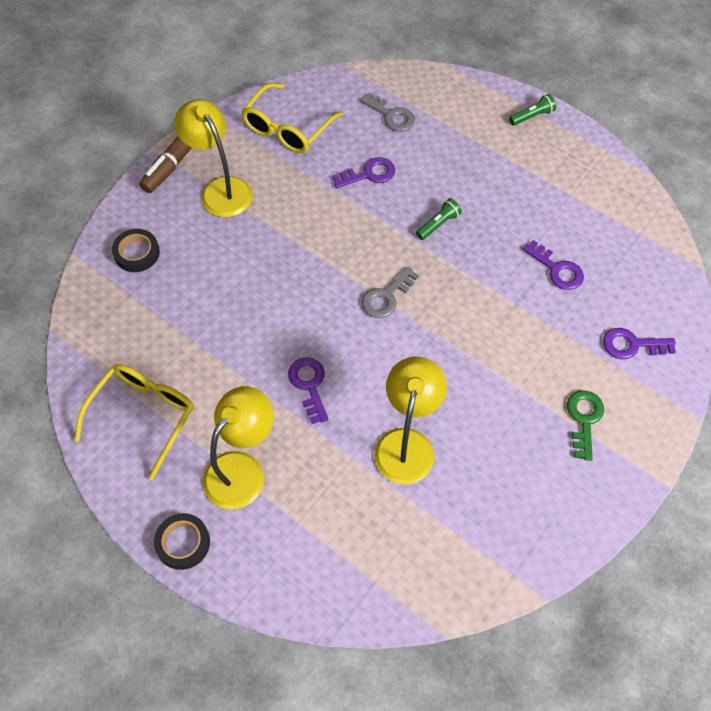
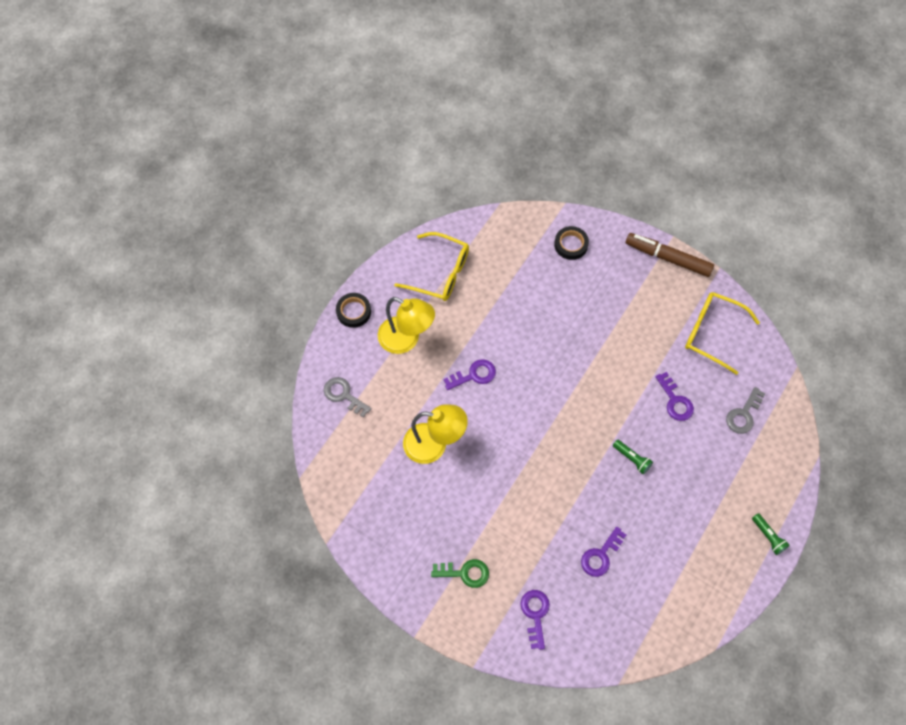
camera: 85 degrees right, 5 degrees up
(221, 189) = (639, 292): yellow lamp -> none
(386, 297) = (556, 423): grey key -> grey key (343, 395)

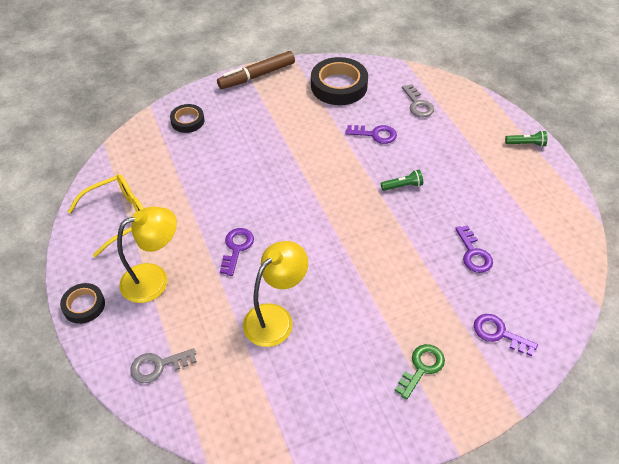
camera: 55 degrees left, 15 degrees down
(712, 333) = (339, 86): yellow glasses -> black tape

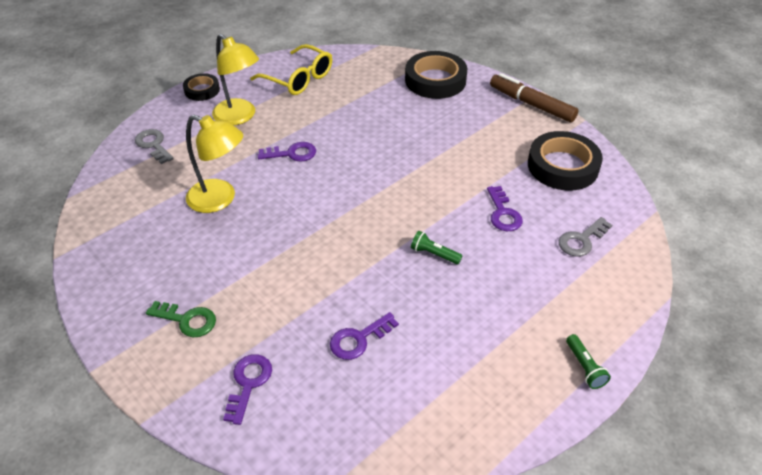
camera: 70 degrees right, 5 degrees down
(187, 121) = (435, 80): black tape -> black tape, size x1.79
(402, 186) = (434, 254): green flashlight -> green flashlight turned 150 degrees clockwise

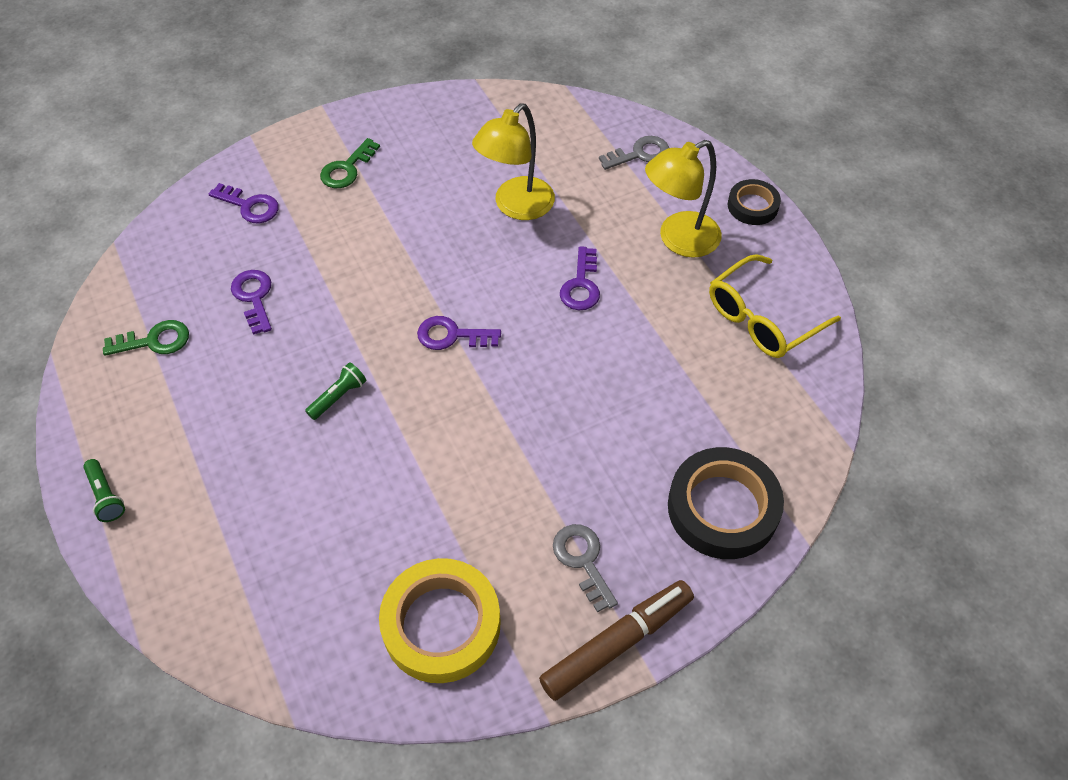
camera: 105 degrees right, 10 degrees up
(430, 397) = (154, 341): none -> green key
(503, 213) = (374, 499): purple key -> purple key (451, 335)
(562, 166) = (441, 624): black tape -> yellow tape
(581, 240) = (284, 581): grey key -> grey key (583, 560)
(584, 367) = (106, 496): green flashlight -> green flashlight turned 120 degrees counterclockwise

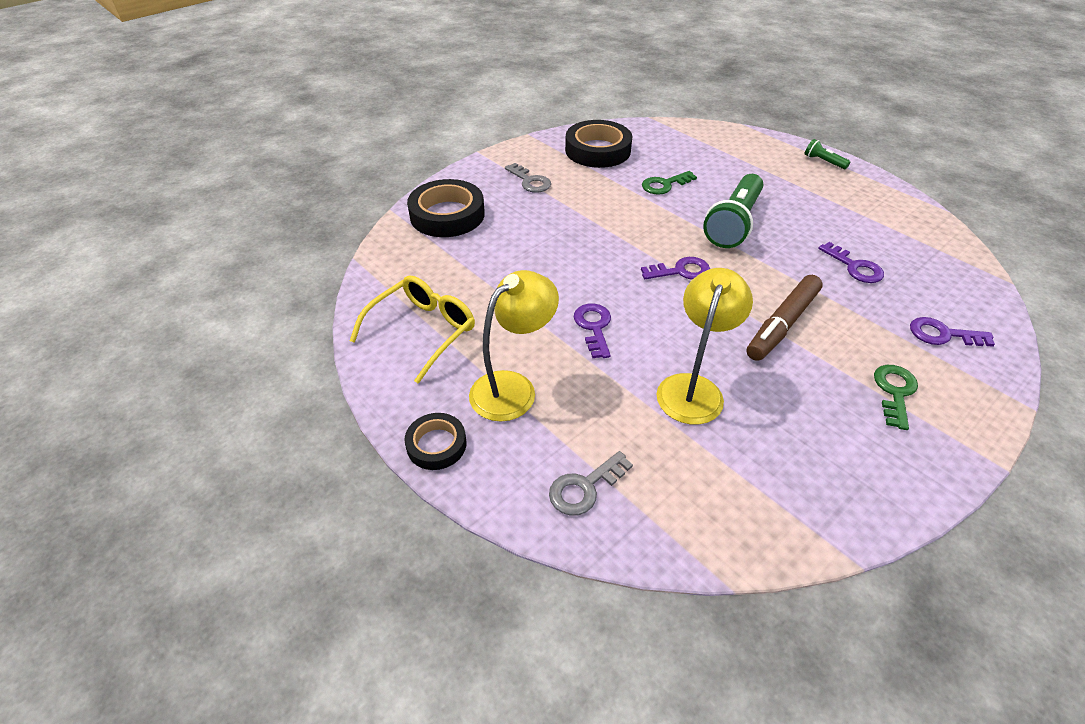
camera: 165 degrees right, 10 degrees down
(154, 341) = (891, 229): green key -> green key (664, 185)
(338, 397) = (733, 223): green flashlight -> green flashlight, size x2.23
(441, 624) = (598, 150): yellow tape -> black tape
(617, 643) = (500, 158): brown marker -> brown marker (782, 324)

